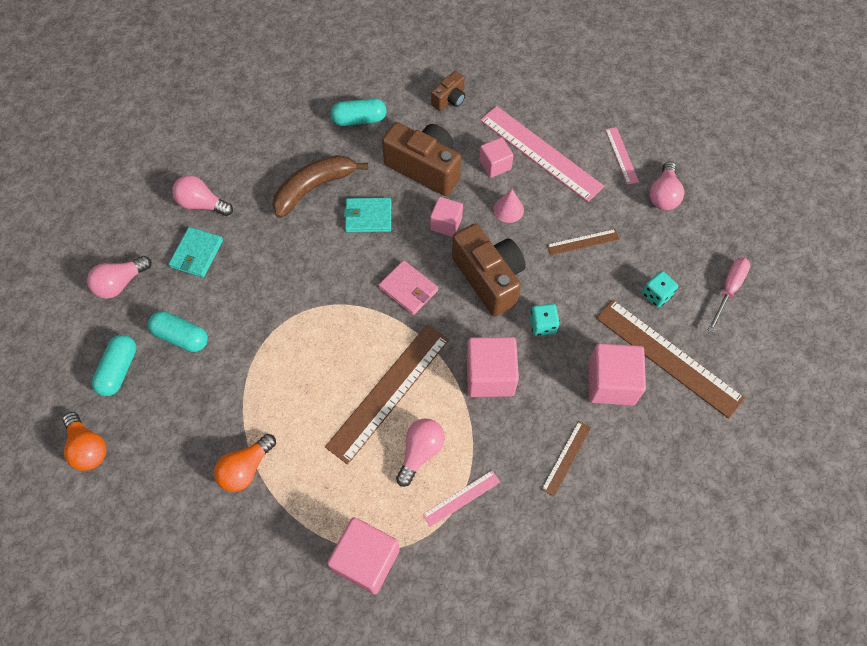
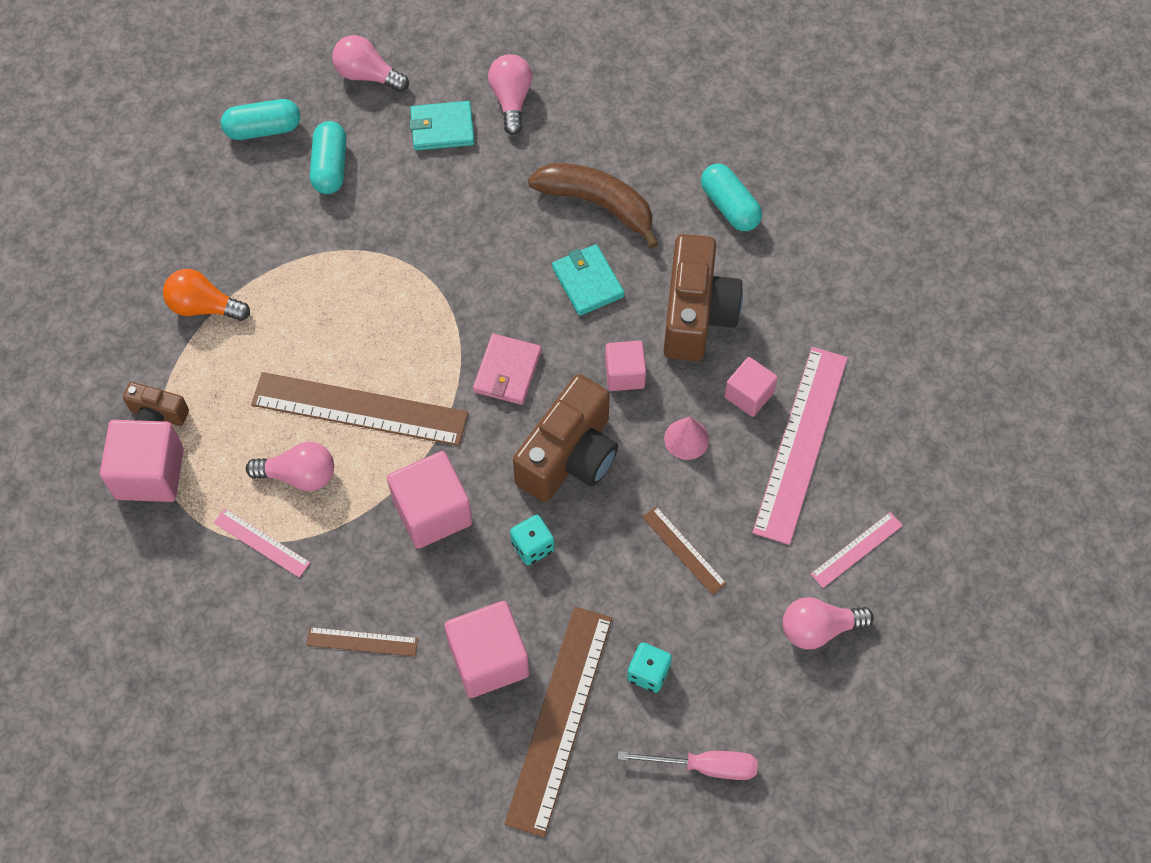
camera: 65 degrees right, 0 degrees up
(88, 447) = (164, 148): orange light bulb -> none
(449, 99) = (825, 297): brown camera -> brown camera (158, 415)

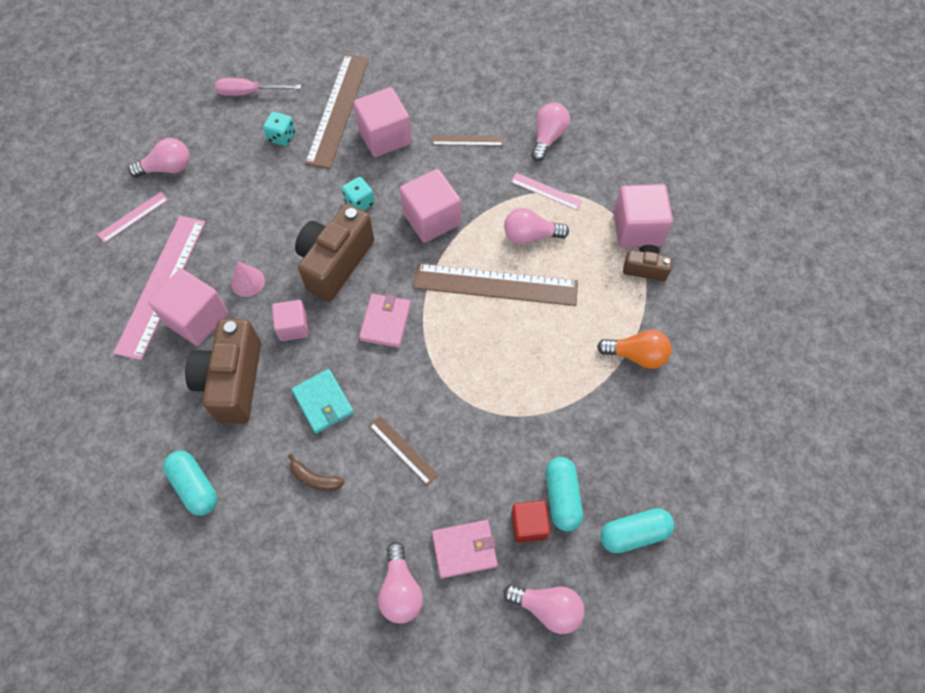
camera: 175 degrees right, 0 degrees up
(237, 636) = (548, 138): none -> pink light bulb
(371, 144) = (529, 525): none -> red cube
(442, 128) = (464, 549): turquoise wallet -> pink wallet
(597, 204) = (315, 478): brown banana -> brown banana, size x0.48
(684, 550) = (254, 208): brown ruler -> brown ruler (403, 450)
(749, 395) = (197, 318): pink cube -> pink cube, size x1.64

